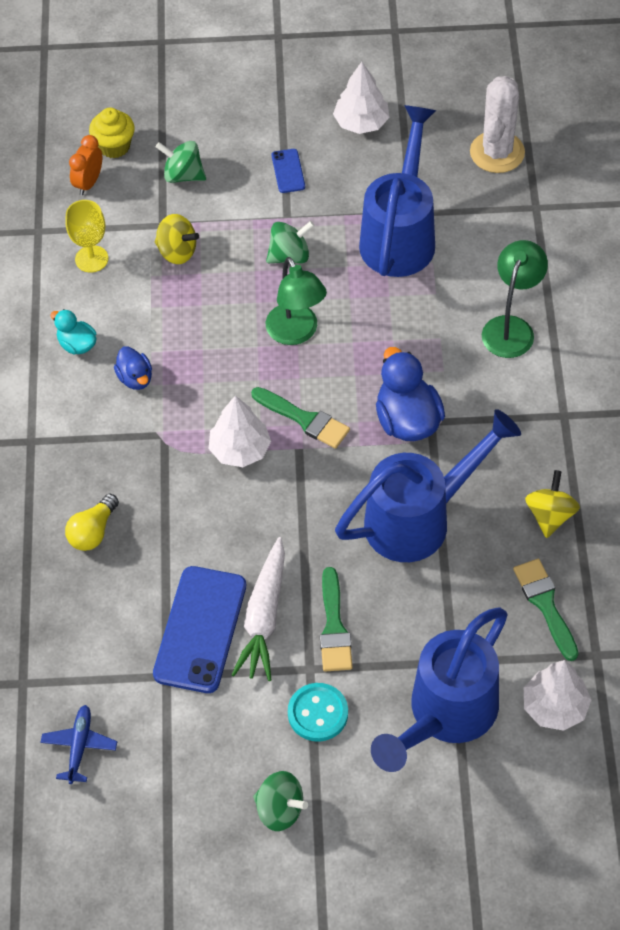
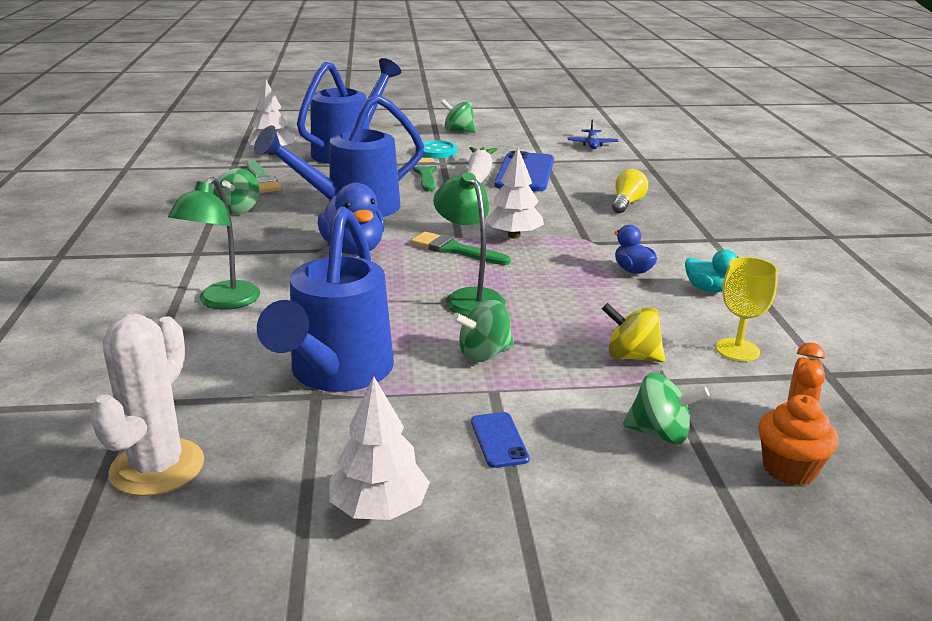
camera: 175 degrees right, 30 degrees down
(114, 146) = (789, 469): yellow cupcake -> orange cupcake
(550, 515) = (238, 210): yellow spinning top -> green spinning top

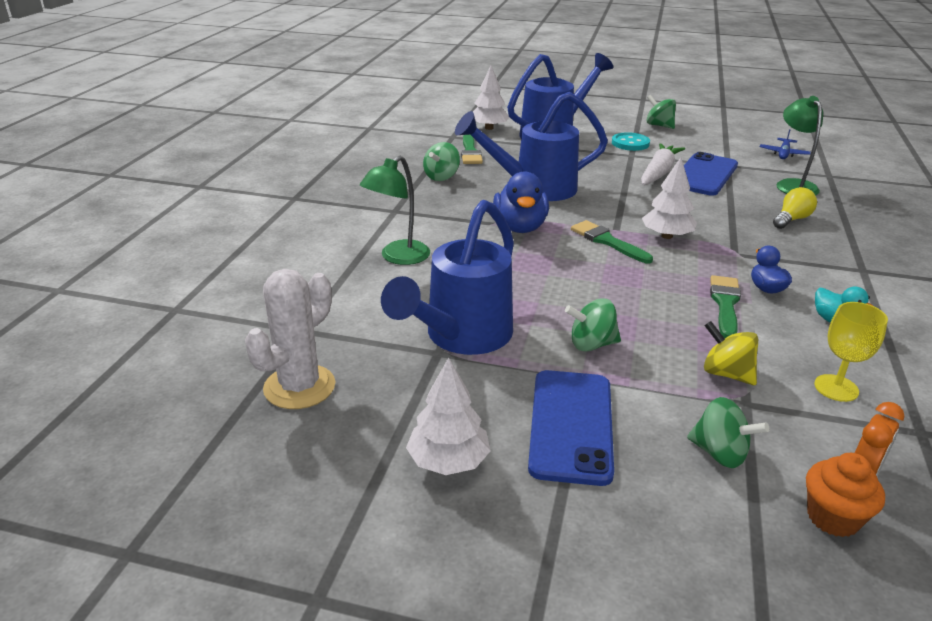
camera: 20 degrees right, 5 degrees up
(425, 173) = (611, 164): green brush -> green brush (725, 304)
(469, 297) = (600, 289): green lamp -> green lamp (792, 185)
(499, 440) = (571, 425): blue phone -> blue phone, size x2.16

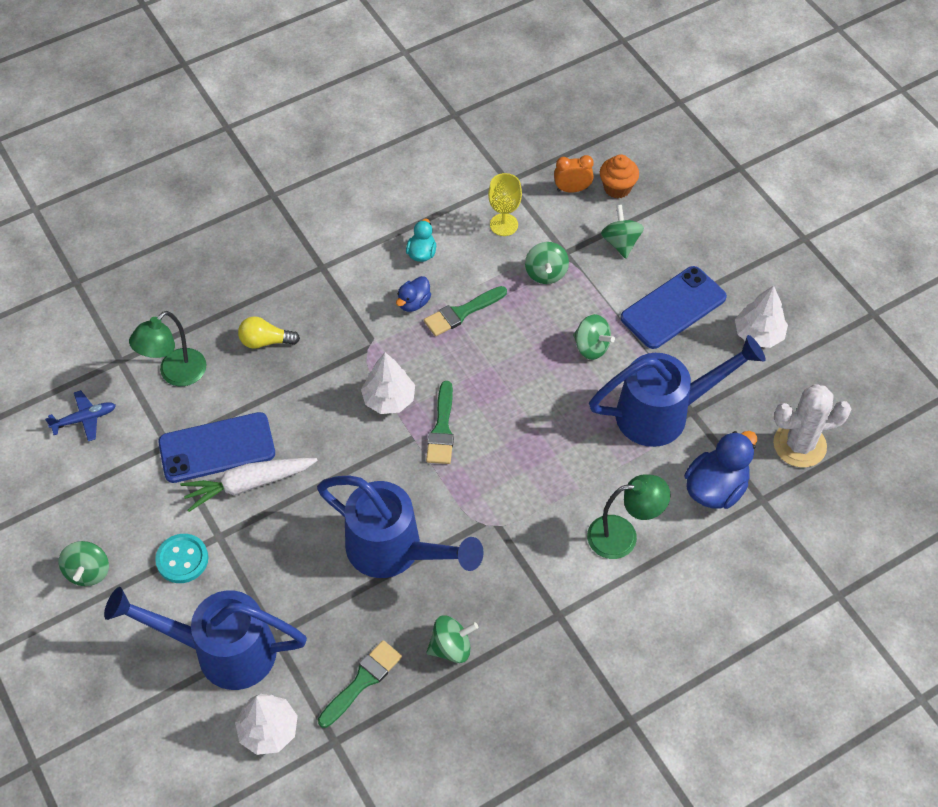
camera: 135 degrees left, 25 degrees up
(520, 227) = (483, 500): blue duck -> blue duck (715, 488)
(726, 373) = (546, 273): yellow spinning top -> green spinning top

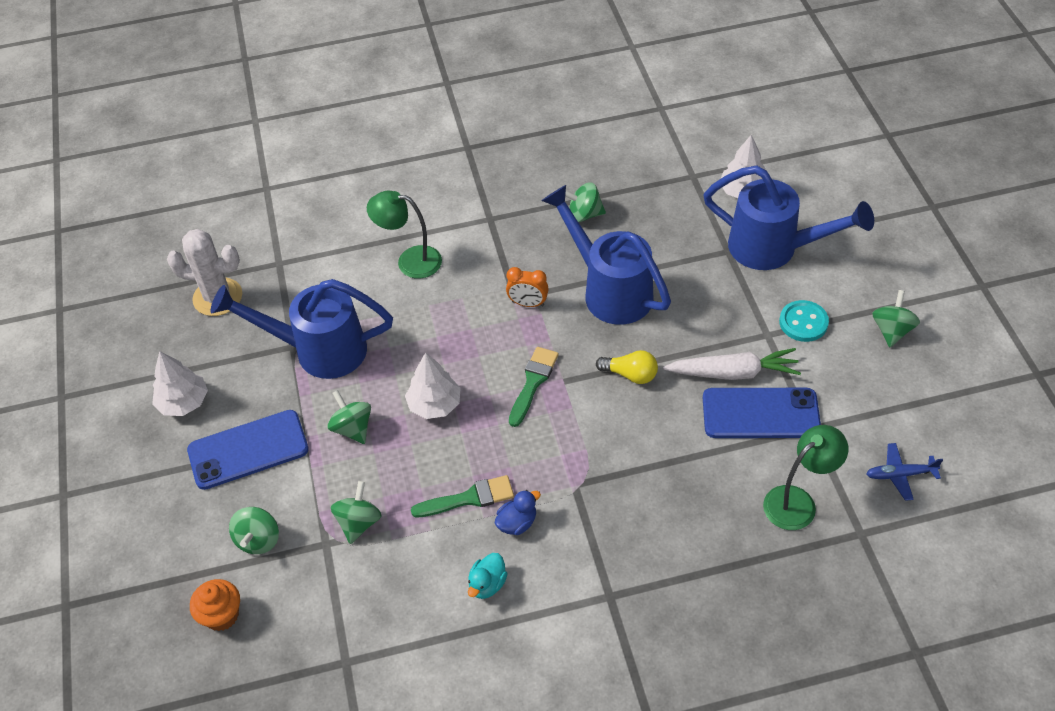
camera: 160 degrees left, 5 degrees down
(266, 341) = (693, 516): yellow light bulb -> yellow light bulb (630, 374)
(362, 681) = (662, 207): green brush -> none
(389, 399) = (576, 423): white tree -> white tree (435, 404)
(504, 225) = (377, 598): yellow goblet -> none
(572, 189) = (275, 628): orange clock -> orange clock (528, 303)
(715, 488) = (312, 279): blue duck -> none

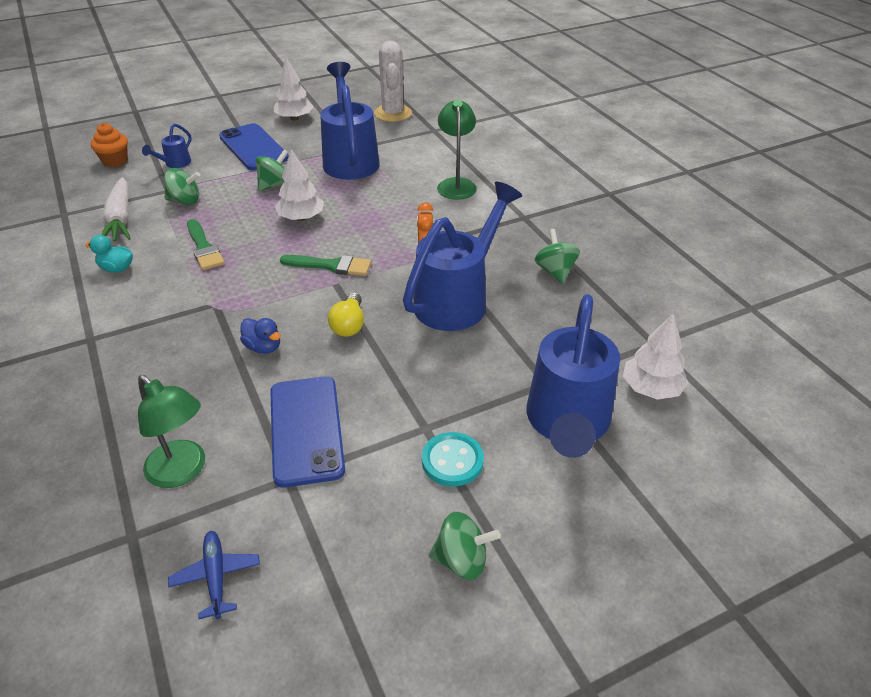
camera: 75 degrees right, 10 degrees down
(258, 540) = (174, 164): green spinning top -> blue watering can
(517, 523) = (176, 276): blue duck -> blue duck (263, 347)
(733, 373) = (362, 402): white carrot -> white carrot (120, 219)

